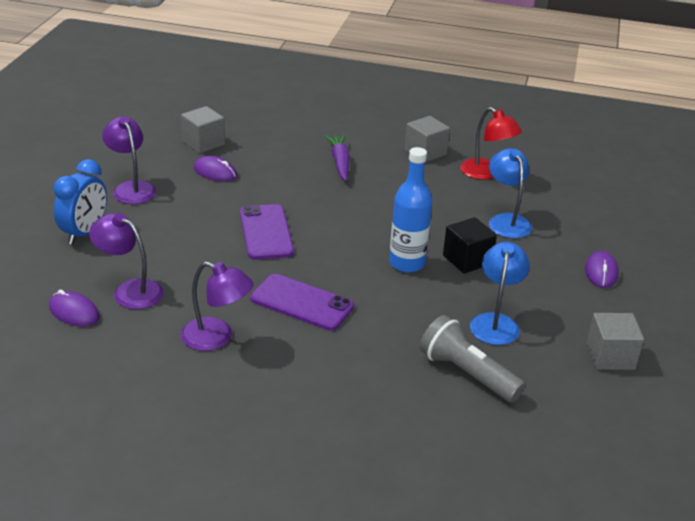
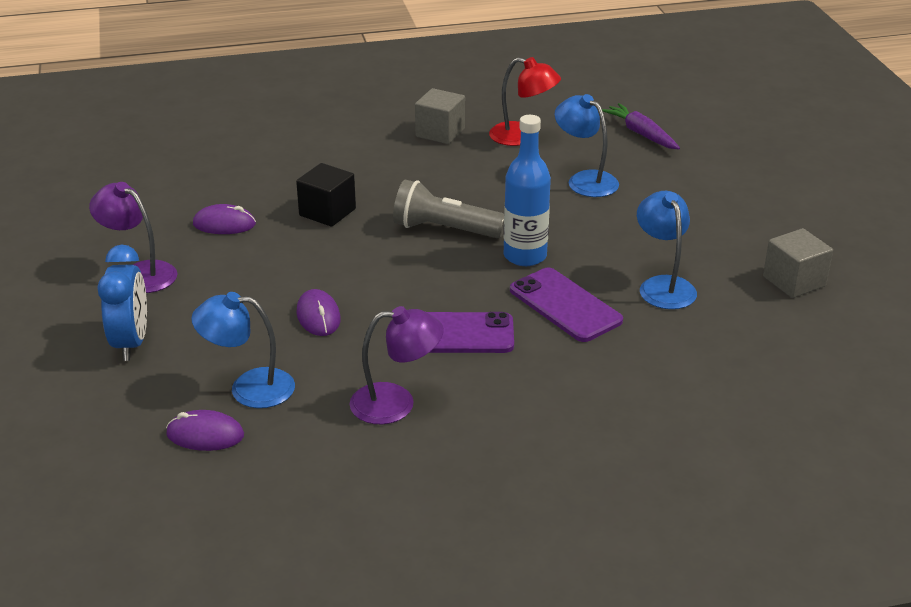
camera: 25 degrees left, 0 degrees up
(130, 290) = (249, 388): purple lamp -> blue lamp
(203, 143) = (179, 195): grey cube -> none
(266, 232) = (345, 272): purple phone -> purple phone (565, 305)
(340, 162) = (358, 171): purple carrot -> purple carrot (641, 134)
(467, 260) = (581, 232): black cube -> black cube (327, 212)
(467, 374) = (680, 346): grey flashlight -> grey flashlight (445, 229)
(601, 272) = (717, 202): purple mouse -> purple mouse (318, 316)

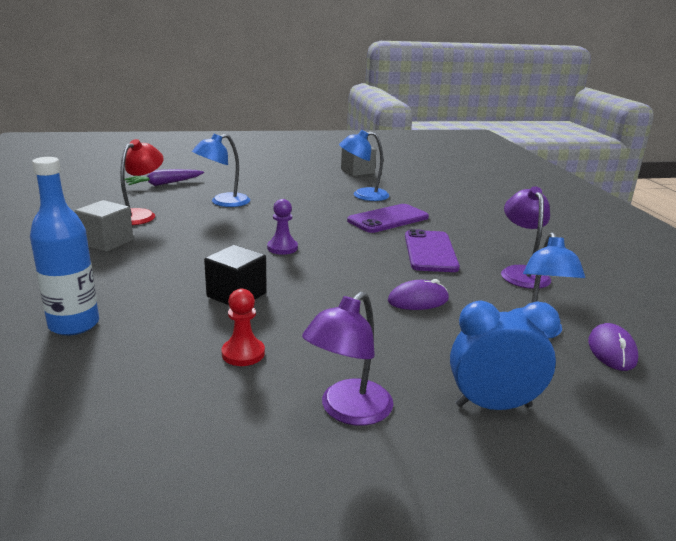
camera: 90 degrees left, 10 degrees down
(224, 224) = (243, 353): purple mouse -> red pawn
(445, 229) = (282, 248): grey flashlight -> purple pawn
(525, 256) = (326, 225): blue bottle -> blue bottle (74, 325)

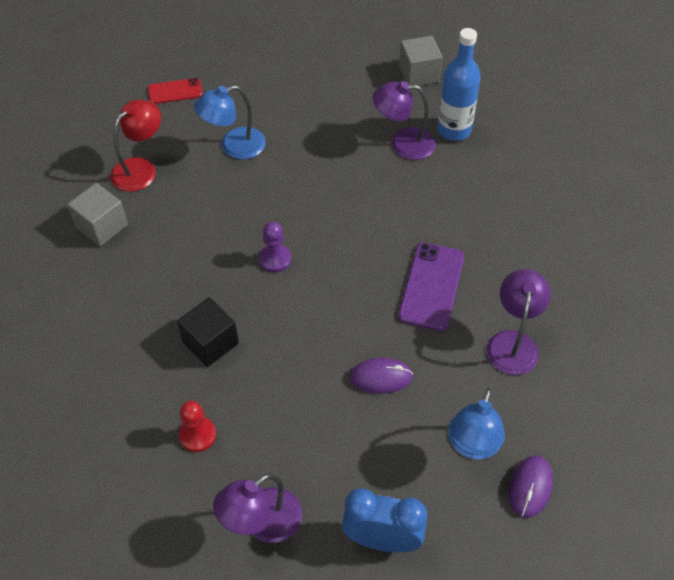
camera: 15 degrees right, 30 degrees up
(74, 325) = (65, 370): blue bottle -> blue bottle (454, 130)
(164, 184) = (175, 91): purple carrot -> red phone
(363, 195) = (403, 144): blue lamp -> purple lamp
(388, 219) = (412, 207): purple phone -> none

